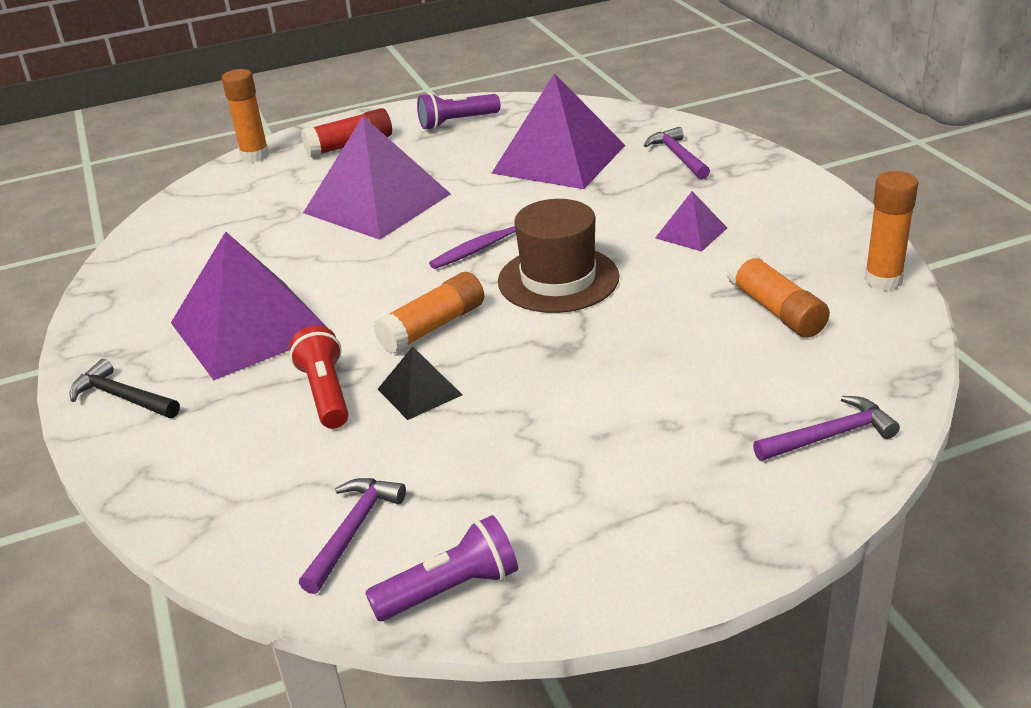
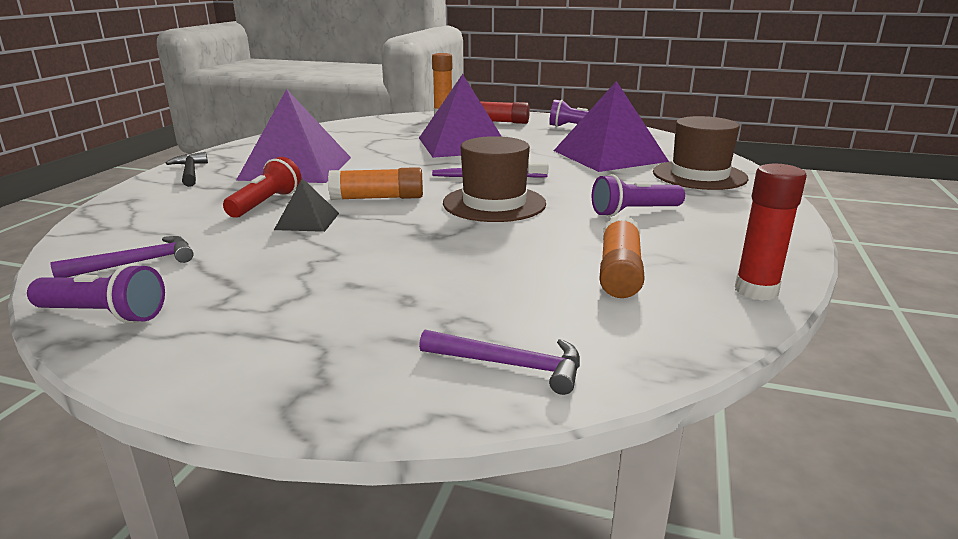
camera: 35 degrees right, 10 degrees down
(678, 156) = (699, 175): purple hammer -> brown hat
(691, 233) = (634, 212): purple pyramid -> purple flashlight
(883, 280) = (756, 291): orange glue stick -> red glue stick

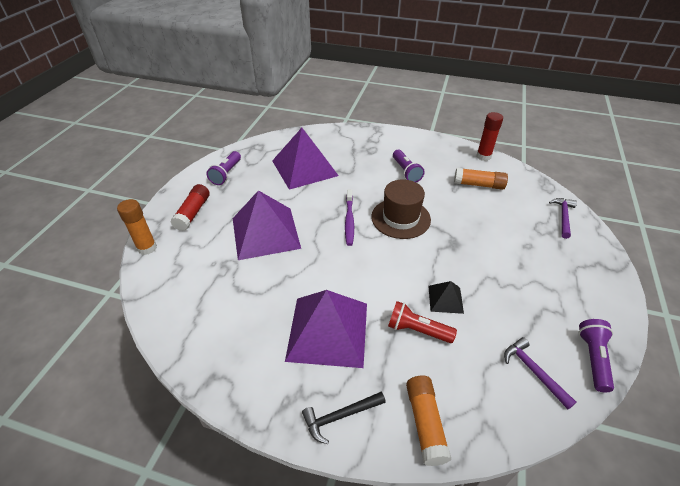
camera: 90 degrees left, 20 degrees up
(378, 198) = (398, 269): orange glue stick -> orange glue stick (425, 423)
(699, 175) = (345, 144): brown hat -> none

